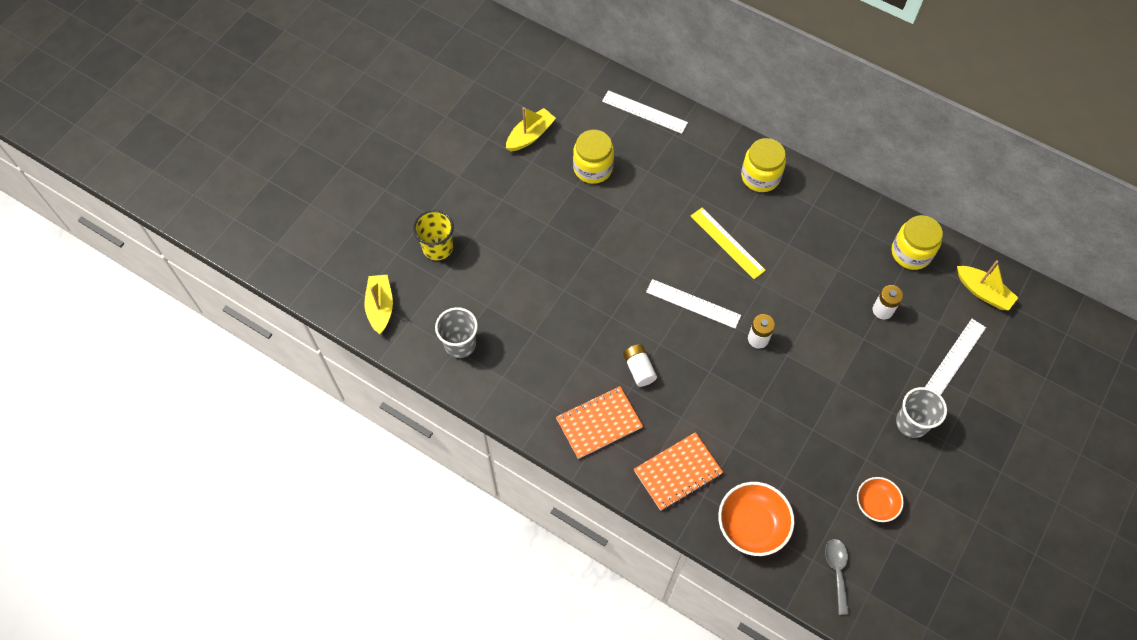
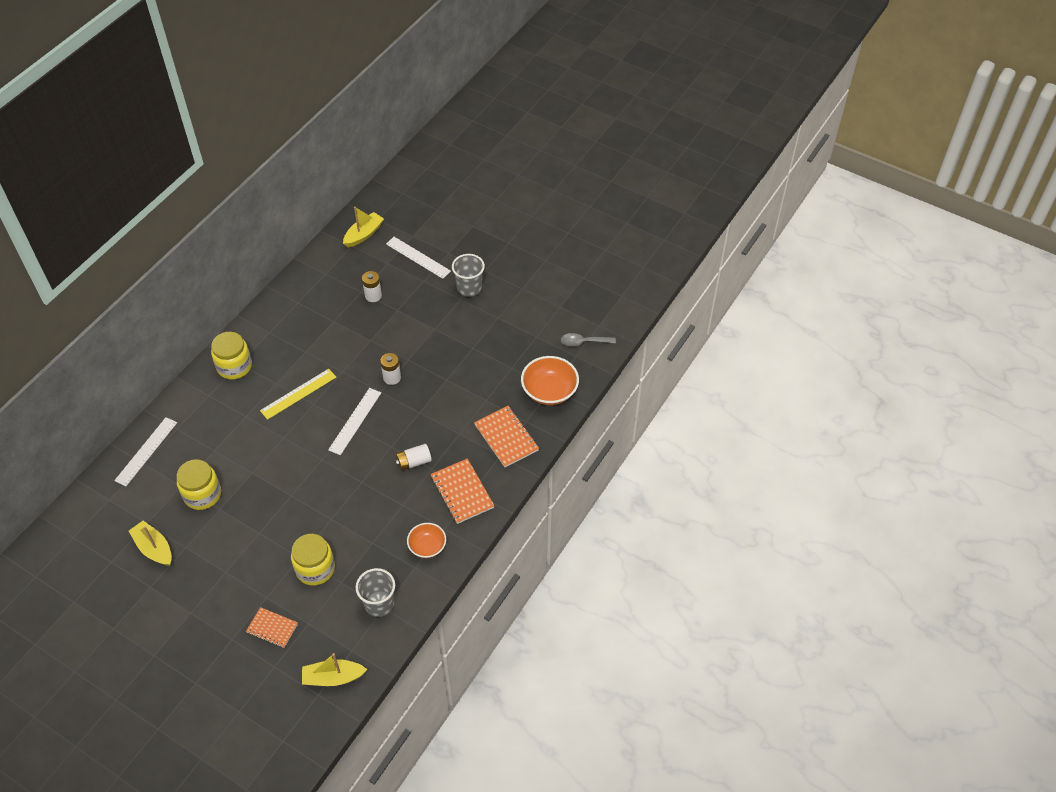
camera: 90 degrees left, 10 degrees down
(437, 247) = (272, 628): yellow cup -> orange notebook
(875, 503) = (532, 315): orange bowl -> orange bowl (427, 546)
(911, 253) = (324, 273): yellow jar -> yellow jar (315, 569)

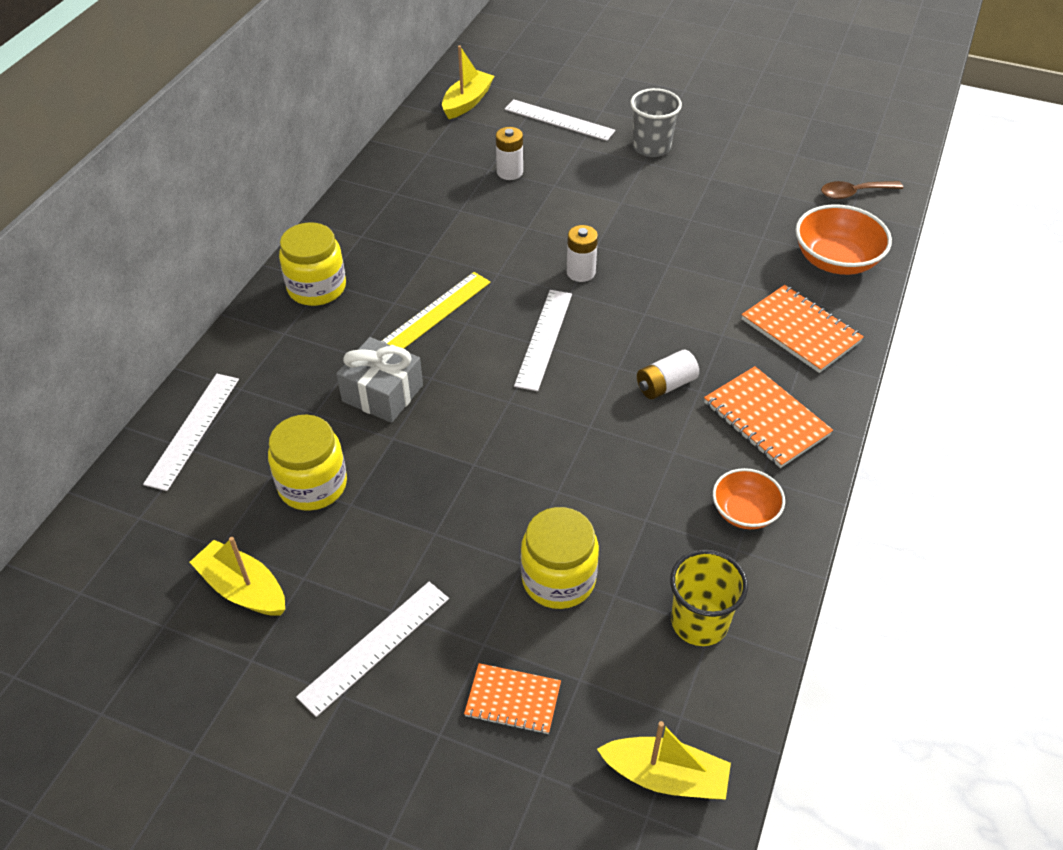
camera: 10 degrees left, 5 degrees down
(212, 590) = (375, 646): none -> white ruler
(254, 443) = (382, 393): none -> grey gift
(333, 677) = (665, 776): yellow boat -> yellow boat turned 150 degrees counterclockwise
(379, 604) = (699, 622): grey cup -> yellow cup
(584, 342) = (854, 193): grey spoon -> brown spoon

